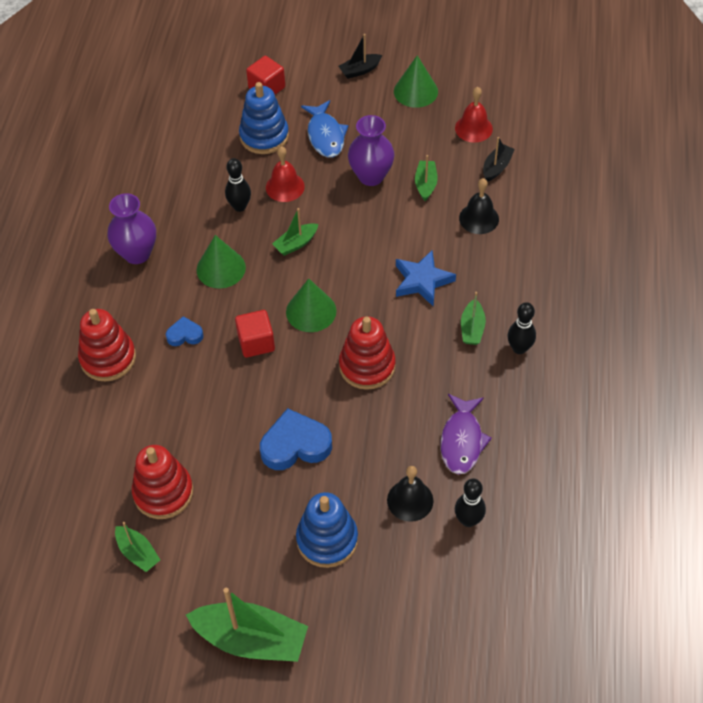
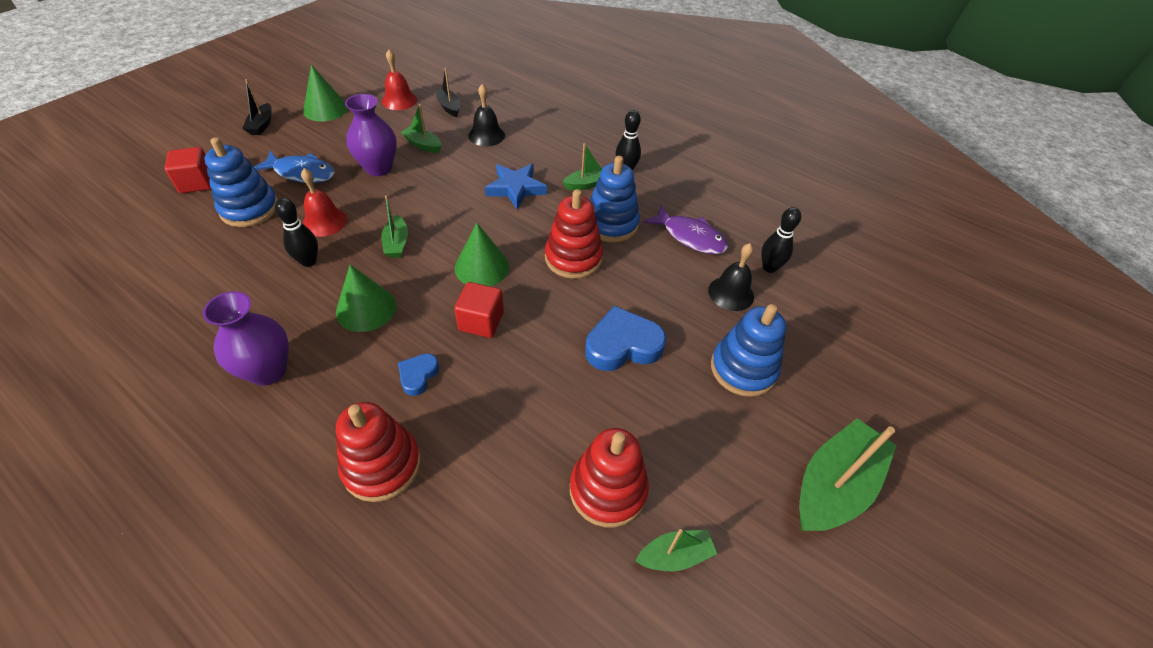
camera: 65 degrees left, 5 degrees down
(295, 445) = (622, 345): blue heart -> blue heart turned 60 degrees clockwise
(431, 372) = (611, 224): none -> blue stacking toy
(472, 328) = (587, 184): green boat -> green boat turned 60 degrees counterclockwise

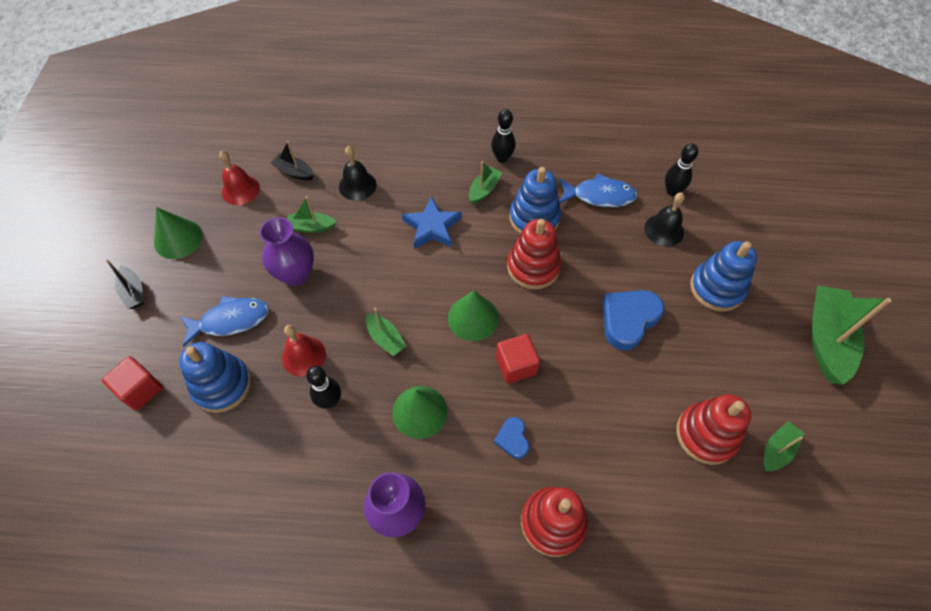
camera: 30 degrees left, 10 degrees up
(690, 237) = (599, 196): purple fish -> blue fish

